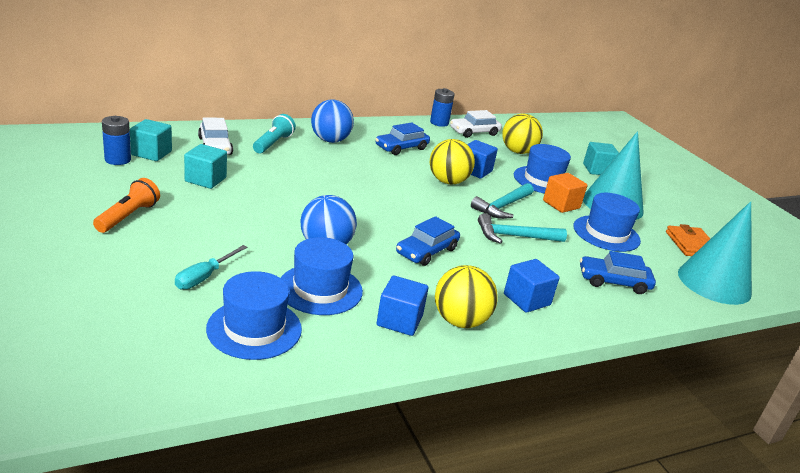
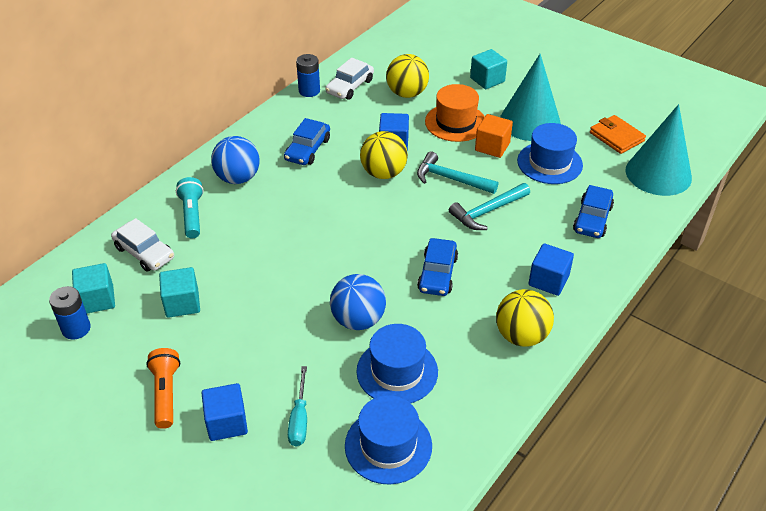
camera: 25 degrees left, 15 degrees up
(399, 320) = (480, 365): blue cube -> blue cube (227, 423)
(502, 206) = (451, 179): turquoise hammer -> turquoise hammer turned 105 degrees clockwise
(542, 180) = (455, 122): blue hat -> orange hat
(613, 281) = (592, 219): blue car -> blue car turned 45 degrees counterclockwise

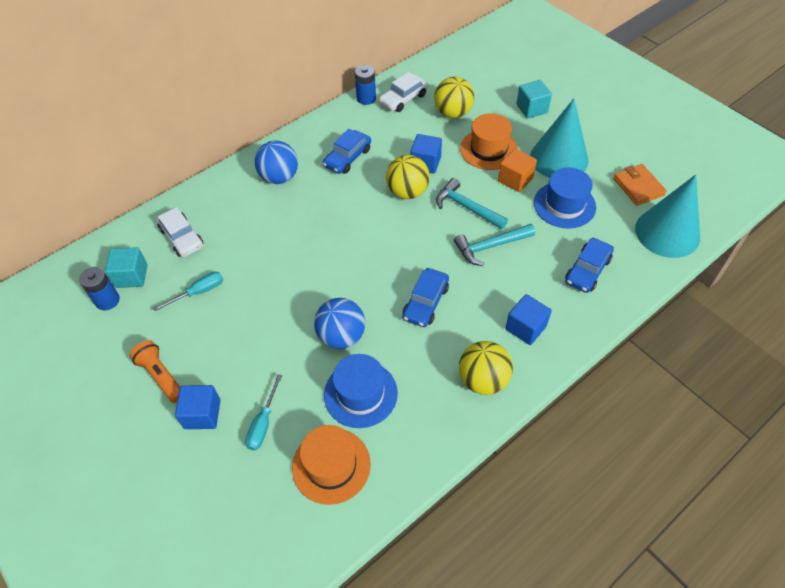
camera: 15 degrees right, 10 degrees up
(166, 393) = (161, 376): orange flashlight -> orange flashlight turned 45 degrees counterclockwise
(182, 303) = (198, 292): turquoise cube -> turquoise screwdriver
(192, 215) = (231, 207): turquoise flashlight -> none
(388, 445) = (331, 465): blue hat -> orange hat

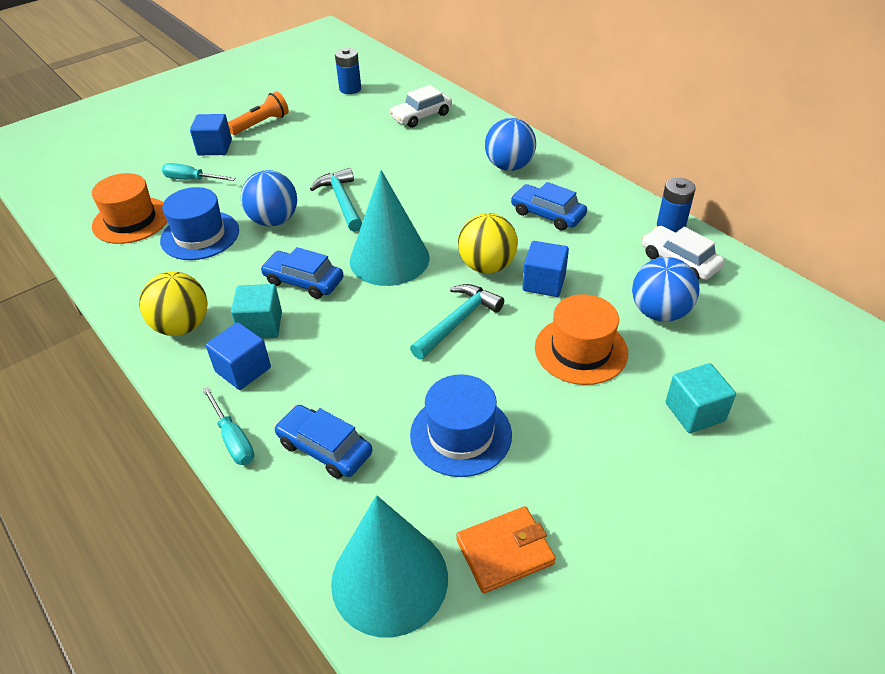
camera: 90 degrees right, 10 degrees down
(131, 276) = (376, 96): turquoise cube -> turquoise cube (261, 325)
(198, 292) = (350, 132): turquoise screwdriver -> turquoise screwdriver (233, 439)
(453, 113) = (659, 312): yellow ball -> blue ball
(490, 246) = (384, 342): turquoise hammer -> turquoise hammer (342, 201)
(515, 179) = (515, 377): orange cube -> none
(559, 158) = (569, 438): turquoise cone -> turquoise cone (389, 259)

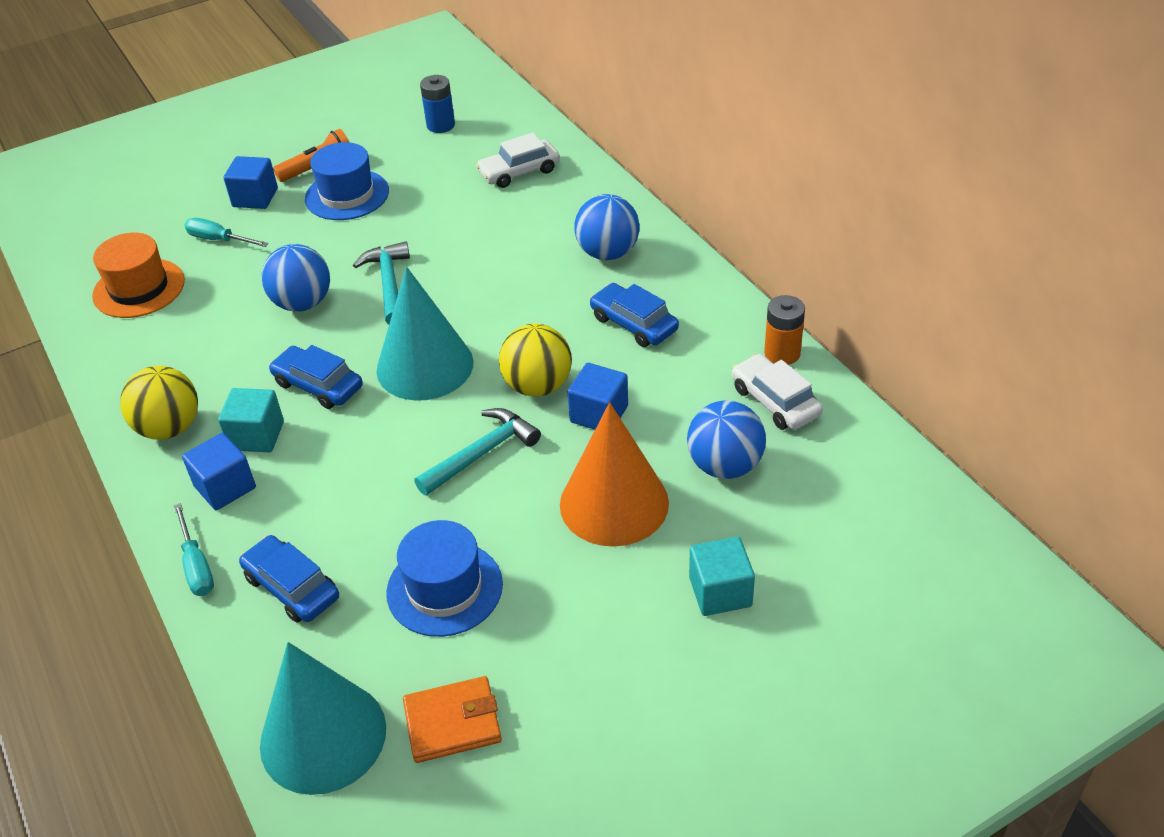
camera: 10 degrees right, 0 degrees up
(200, 235) = (213, 315): blue hat -> blue hat (347, 195)
(581, 350) = (614, 503): orange hat -> orange cone
(670, 226) = (782, 353): blue battery -> orange battery

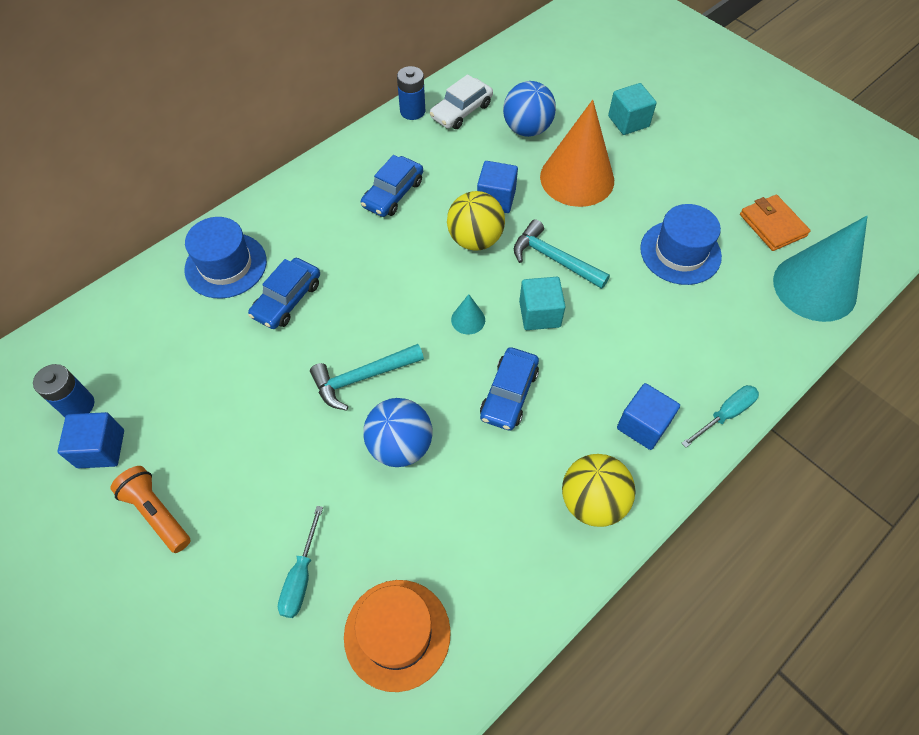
camera: 105 degrees left, 15 degrees up
(255, 198) = (216, 566): blue cube -> blue cube (101, 449)
(257, 436) = (580, 422): turquoise cube -> turquoise cube (539, 314)
(292, 587) = (717, 342): blue car -> blue car (287, 299)
(347, 195) = (213, 463): blue hat -> blue hat (226, 265)
(425, 366) = (468, 320): turquoise cone -> turquoise cone, size x0.41
(519, 172) = (176, 312): white car -> none
(607, 253) = (304, 223): blue ball -> none
(782, 353) = (412, 111): orange battery -> blue battery

